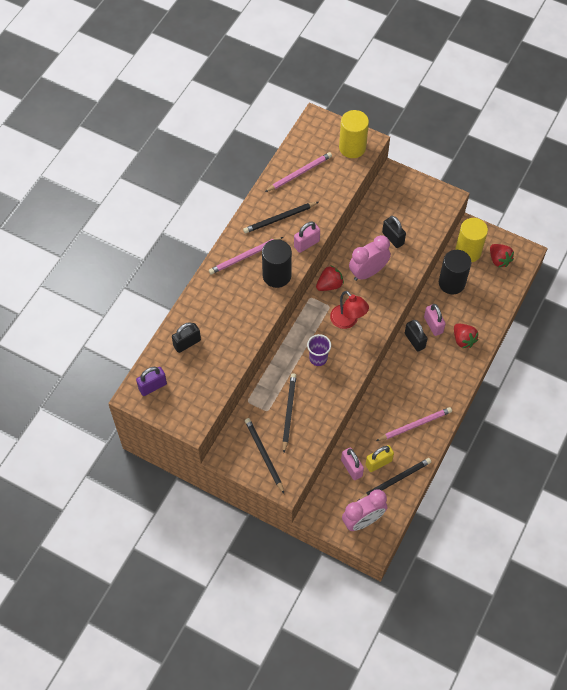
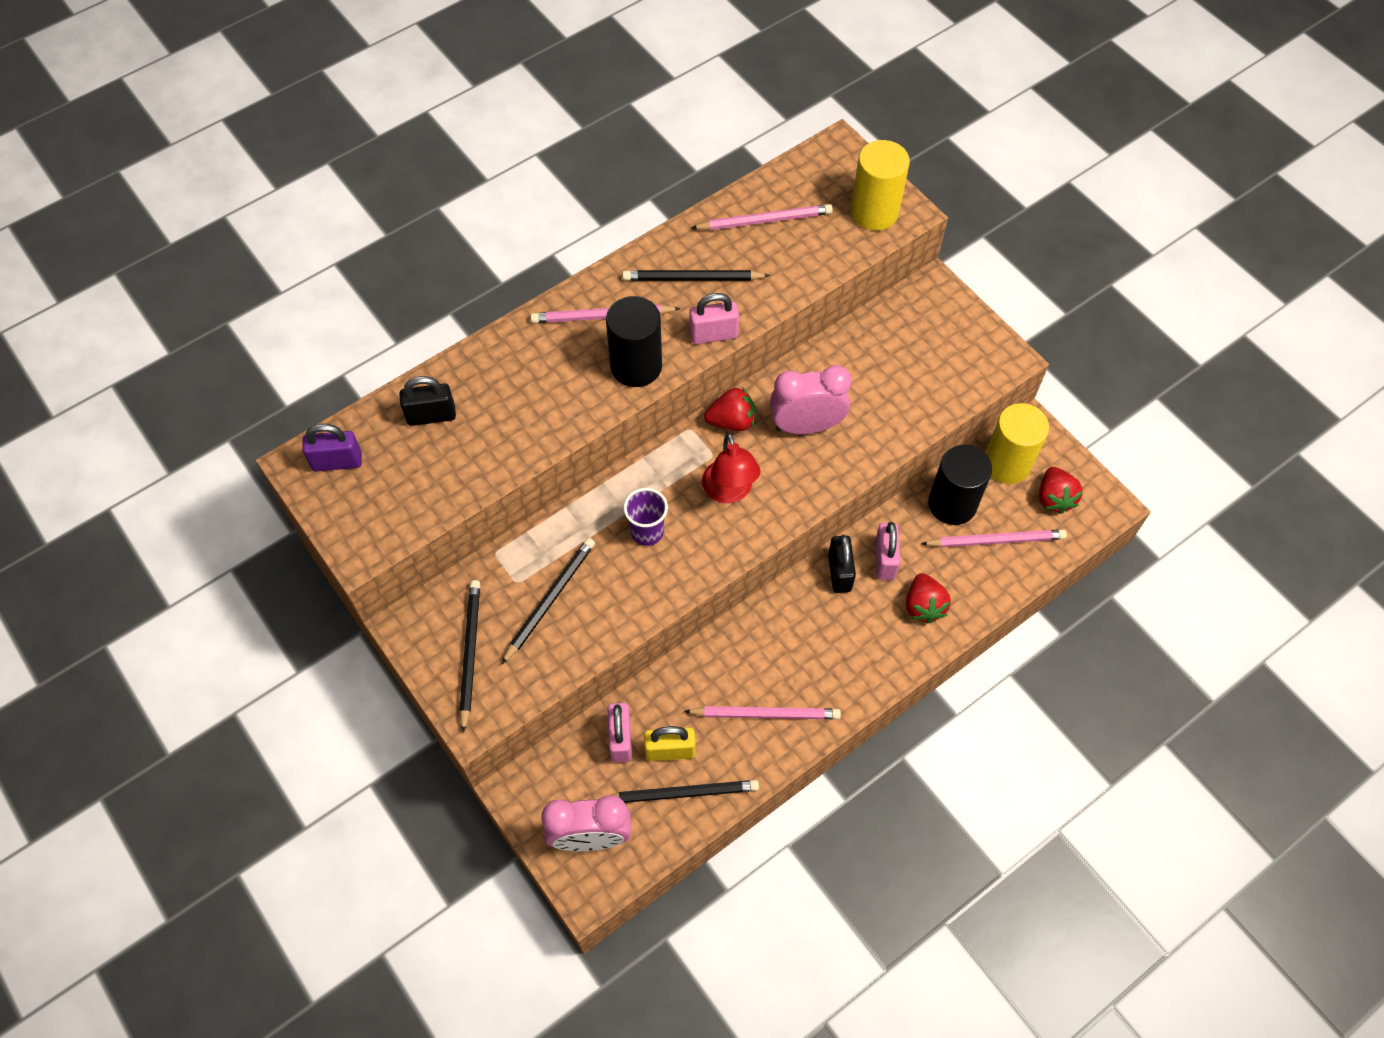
camera: 25 degrees right, 0 degrees up
(393, 238) = (878, 388): black padlock -> none
(481, 292) = (996, 540): none -> pink pencil

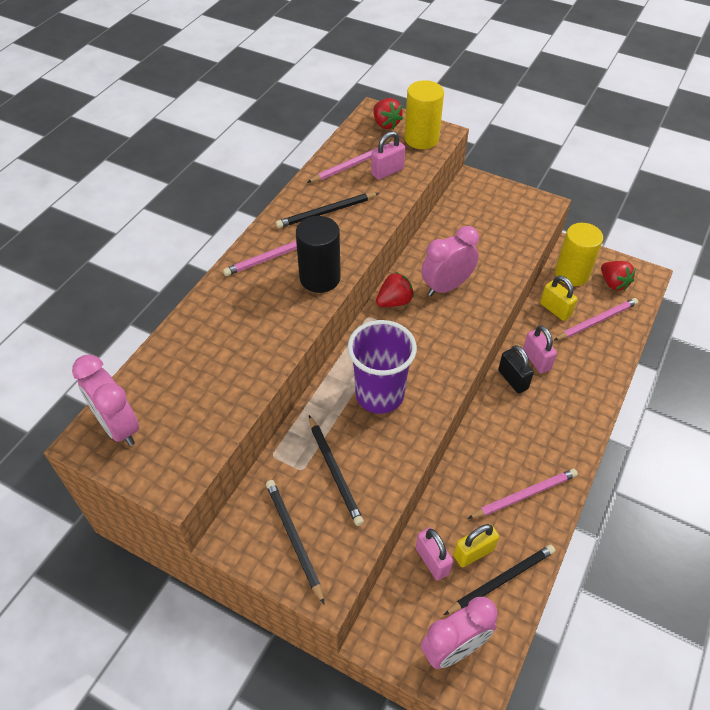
camera: 25 degrees left, 10 degrees down
(337, 462) = (118, 427): purple padlock -> pink clock
(431, 416) = (181, 365): black padlock -> none
(550, 599) = (335, 471): black pencil -> black pencil turned 150 degrees clockwise
(647, 532) = (379, 395): purple cup -> purple cup, size x1.83
(713, 335) = (362, 241): pink padlock -> pink padlock (387, 171)
(729, 491) = (421, 346): red lamp -> none
(923, 606) = (580, 379): red strawberry -> red strawberry (386, 124)
(952, 504) = (555, 309): black cylinder -> yellow padlock

